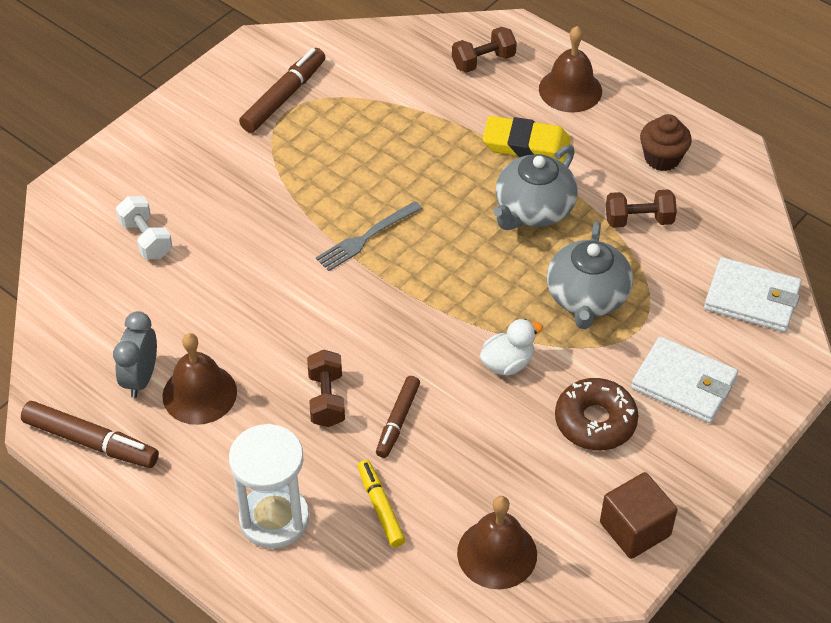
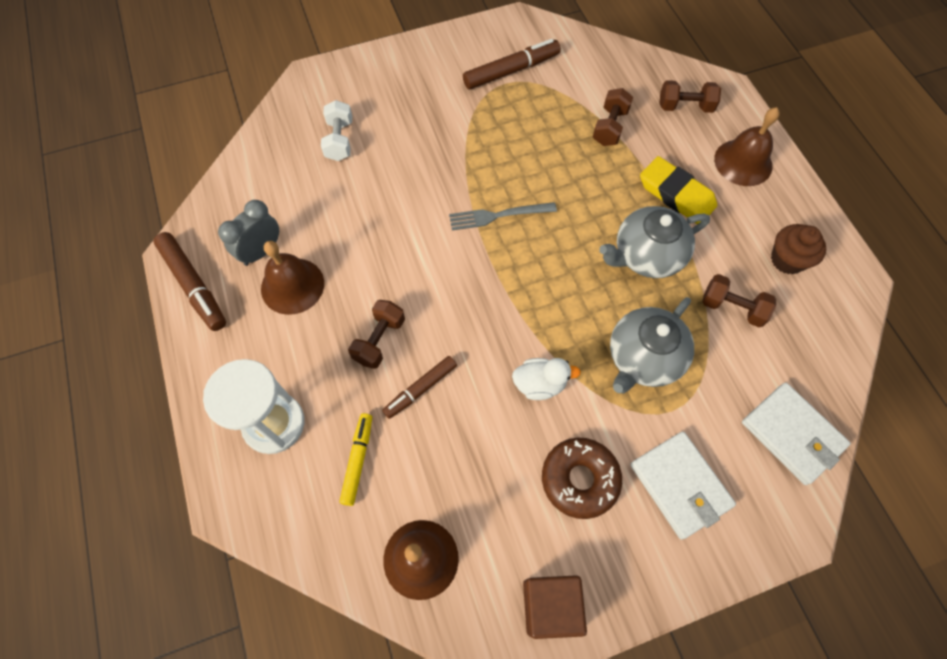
camera: 30 degrees right, 15 degrees up
(422, 110) = (610, 127): none -> brown dumbbell

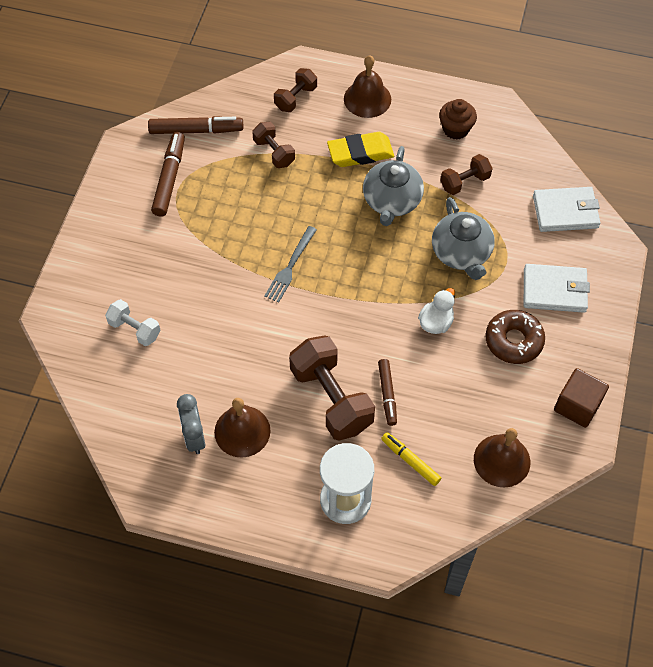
camera: 55 degrees left, 5 degrees down
(194, 285) = (187, 499): brown marker -> brown marker (196, 130)
(379, 340) = (331, 398): brown dumbbell -> brown dumbbell, size x1.84

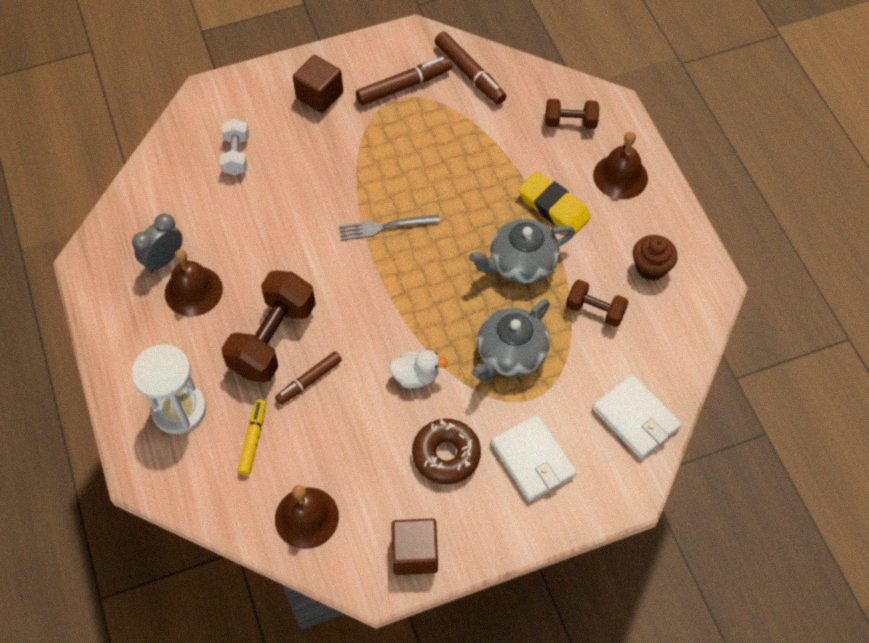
camera: 55 degrees right, 0 degrees up
(127, 238) = (319, 95): none -> brown cube
(274, 152) = (496, 142): brown dumbbell -> none

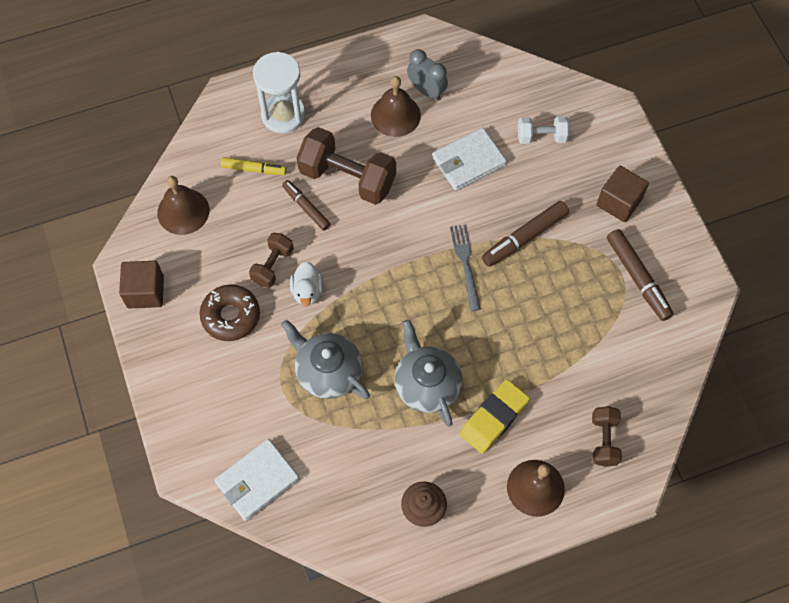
camera: 90 degrees right, 5 degrees up
(469, 73) = (661, 341): brown marker -> brown marker (524, 237)
(533, 460) = (222, 387): white wallet -> white wallet (468, 161)
(595, 310) = (373, 451): brown dumbbell -> brown dumbbell (272, 265)

